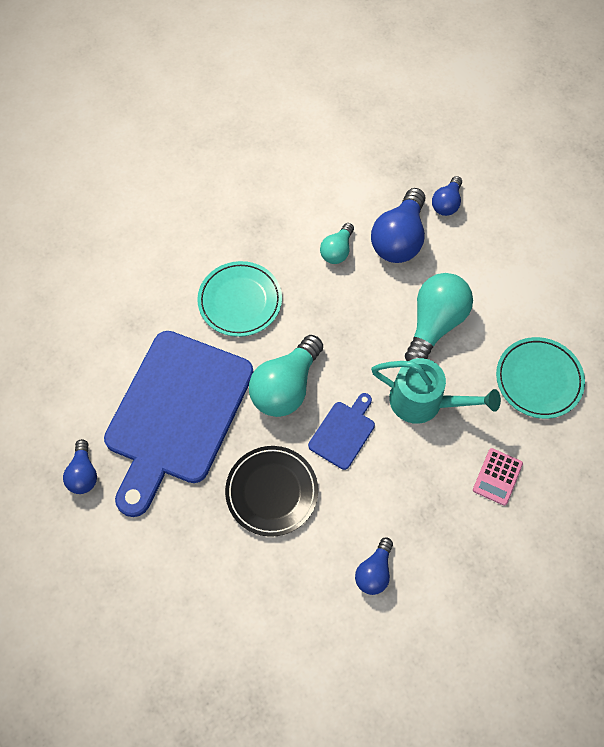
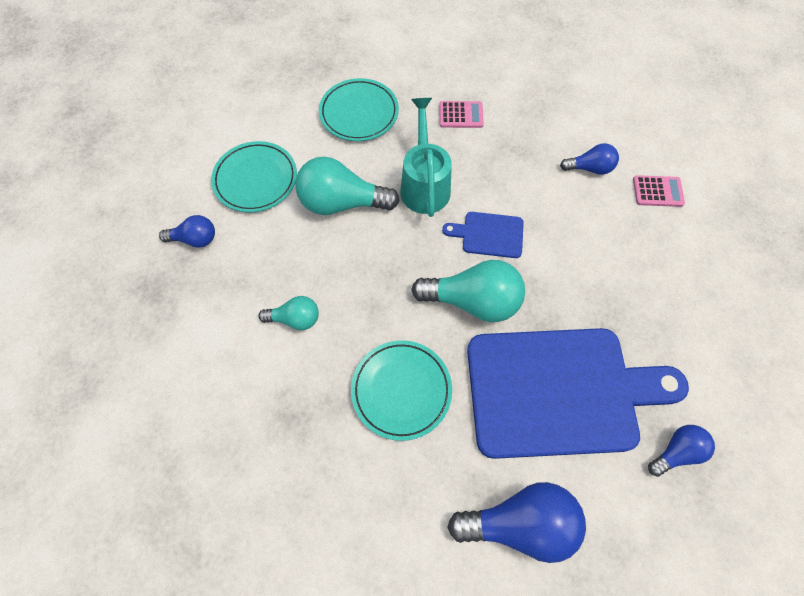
camera: 115 degrees left, 0 degrees up
(272, 492) = (578, 268): black plate -> none
(315, 625) = (657, 191): none -> pink calculator
(399, 239) = (257, 266): blue light bulb -> blue light bulb (520, 522)
(491, 264) = (255, 179): none -> turquoise plate

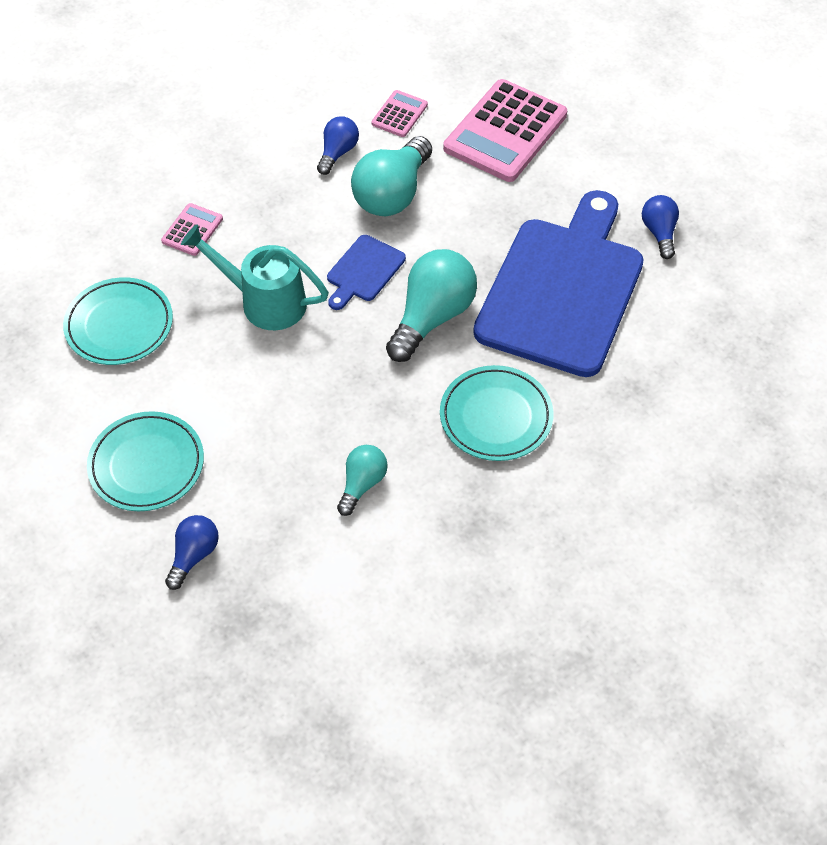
camera: 65 degrees left, 10 degrees down
(342, 203) = (238, 388): turquoise light bulb -> turquoise light bulb (392, 194)
(520, 522) = (667, 374): blue light bulb -> none
(697, 274) = (505, 132): none -> pink calculator

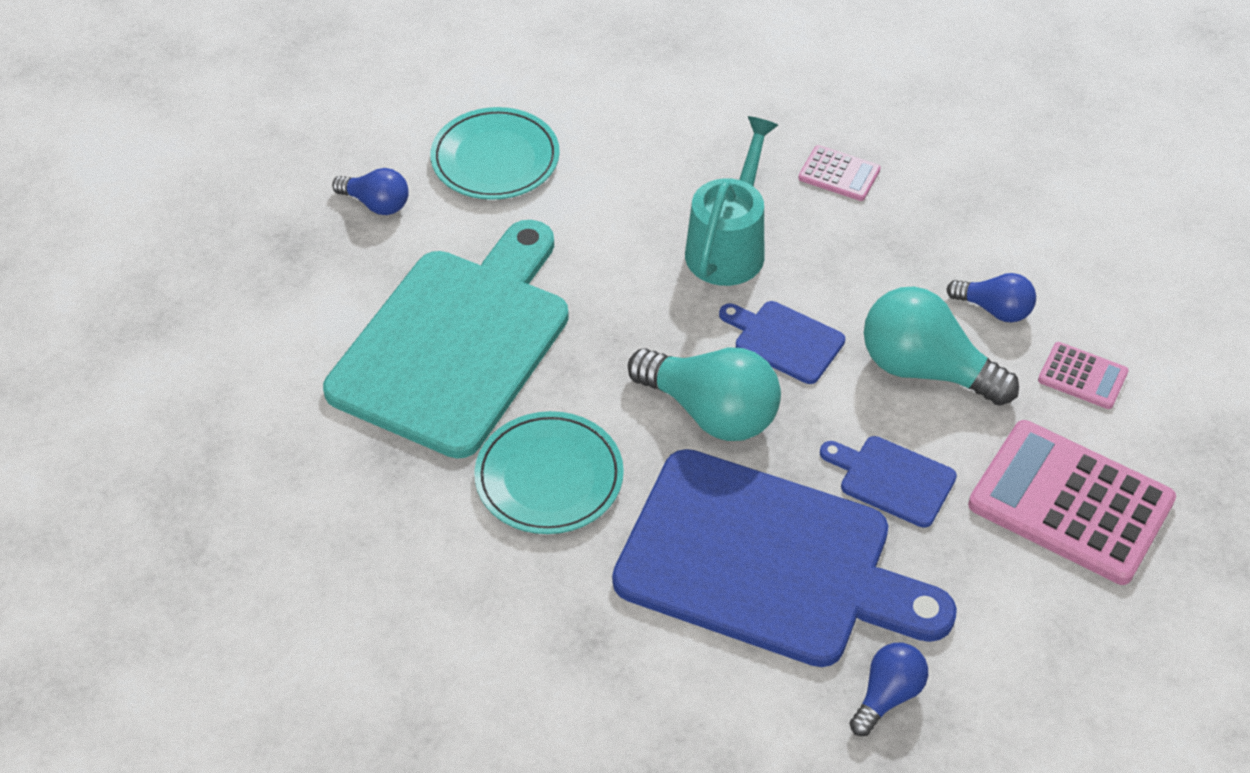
camera: 90 degrees right, 5 degrees down
(119, 325) = (688, 122): turquoise plate -> none
(362, 484) = (456, 344): turquoise light bulb -> turquoise cutting board
(490, 218) = (892, 479): none -> blue cutting board
(659, 233) = (887, 696): blue light bulb -> blue light bulb turned 45 degrees counterclockwise

